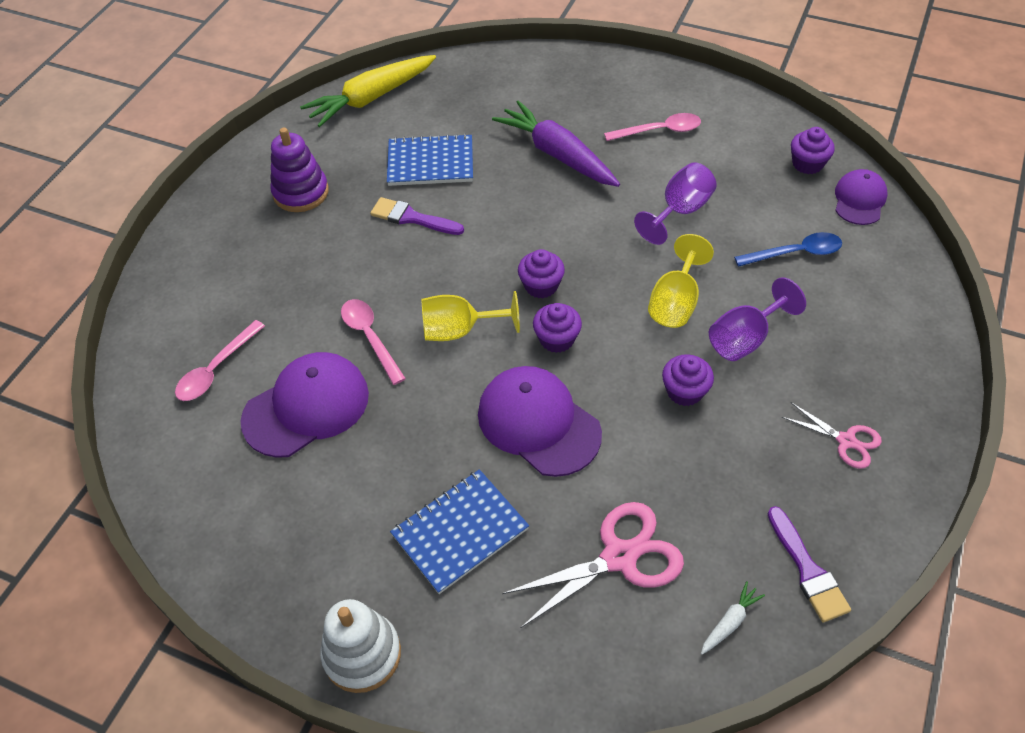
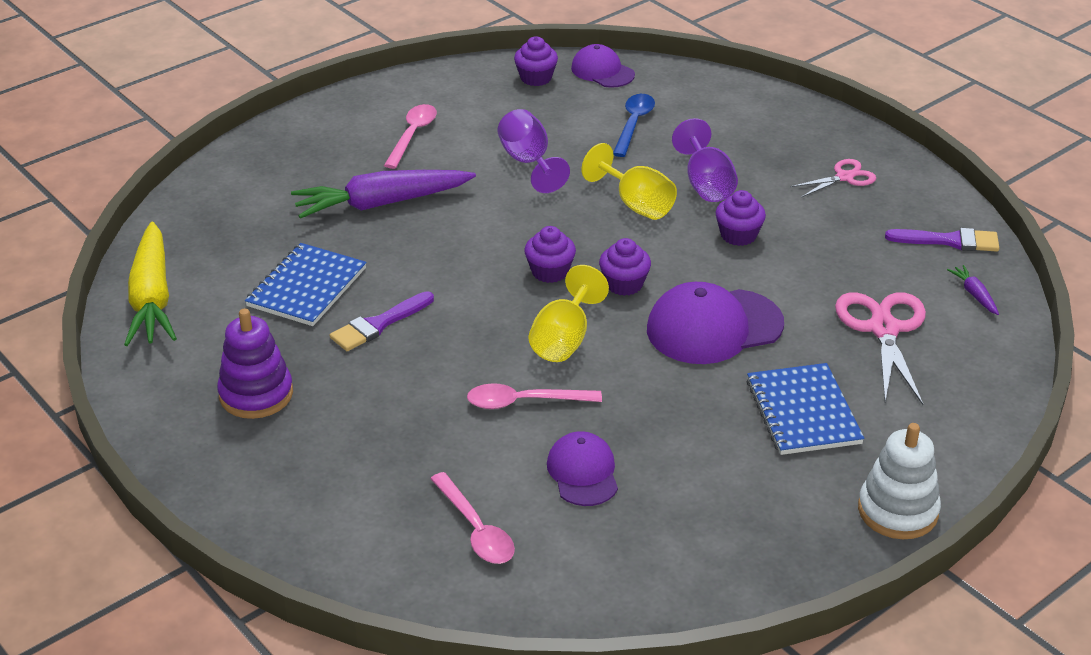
camera: 65 degrees left, 15 degrees down
(306, 407) = (583, 472): purple cap -> purple cap, size x0.61
(730, 622) = (974, 295): white carrot -> purple carrot

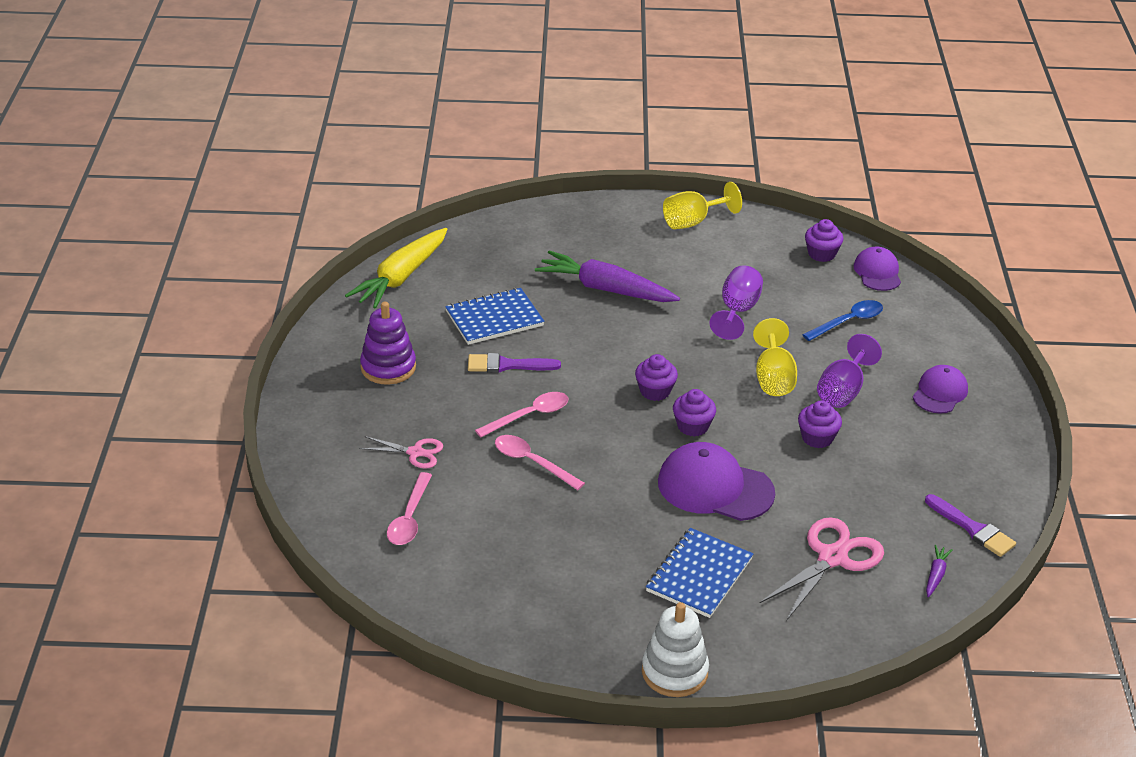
camera: 40 degrees right, 0 degrees up
(412, 135) = (683, 253): pink spoon -> pink spoon (529, 416)
(564, 339) = (607, 439): yellow goblet -> yellow goblet (693, 222)
(583, 472) = (511, 525): purple cap -> purple cap (940, 392)
(844, 177) = (956, 441): pink scissors -> pink scissors (415, 452)

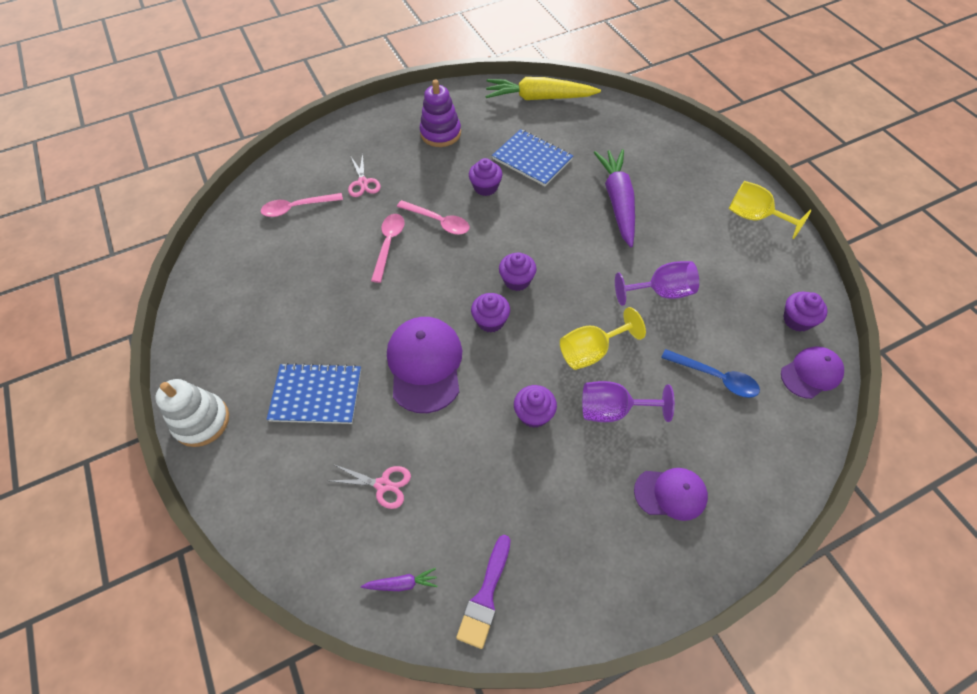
camera: 65 degrees right, 20 degrees up
(507, 365) = (485, 187): purple brush -> purple cupcake
(832, 557) = (383, 485): pink scissors -> pink scissors, size x0.58

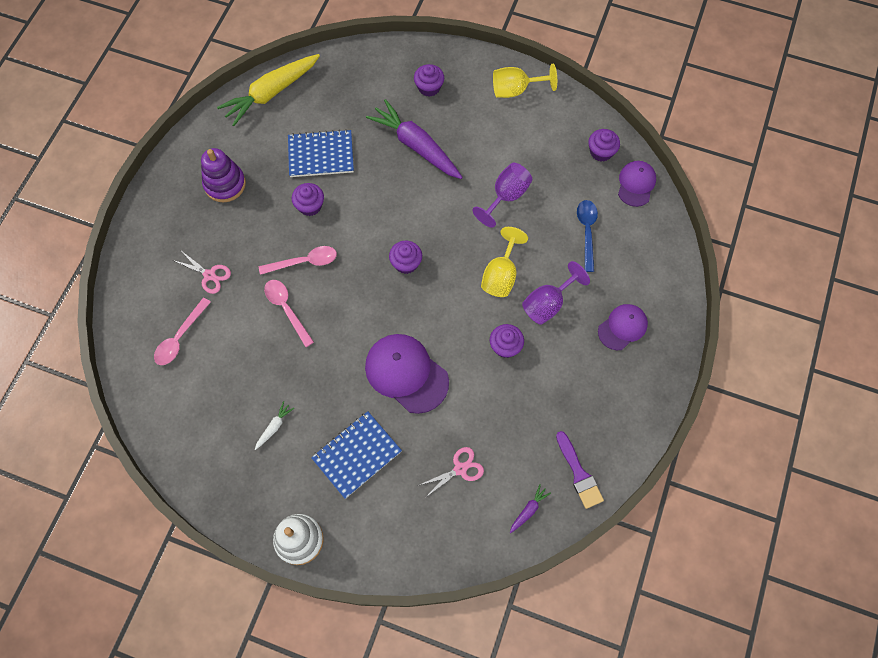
camera: 45 degrees left, 10 degrees up
(284, 320) = (274, 427): none -> white carrot
(490, 321) = (418, 307): purple cupcake -> purple cupcake (429, 87)
(715, 377) = (587, 232): blue spoon -> blue spoon turned 75 degrees counterclockwise

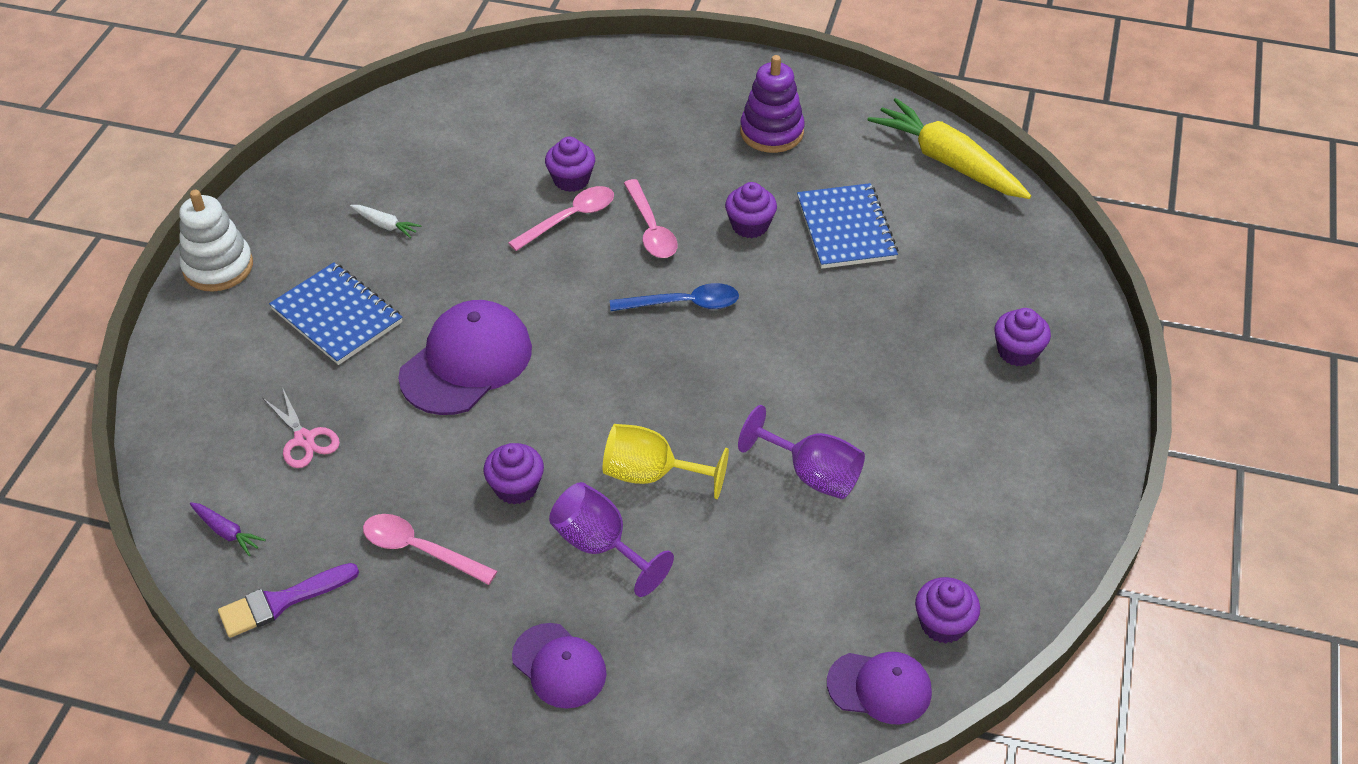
camera: 85 degrees right, 20 degrees down
(180, 337) = (521, 119): pink spoon -> pink spoon (420, 550)
(209, 275) = (619, 135): pink scissors -> none
(406, 263) = (661, 347): purple cupcake -> purple cupcake (571, 180)
(416, 146) = (891, 343): purple carrot -> none
(516, 90) = (1051, 479): yellow goblet -> none
(587, 232) = (756, 603): blue spoon -> blue spoon (683, 304)

